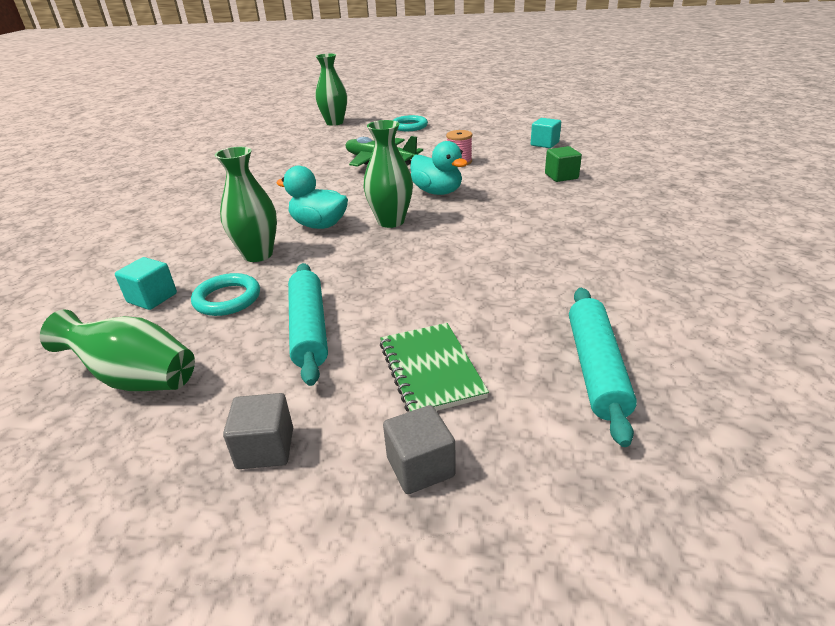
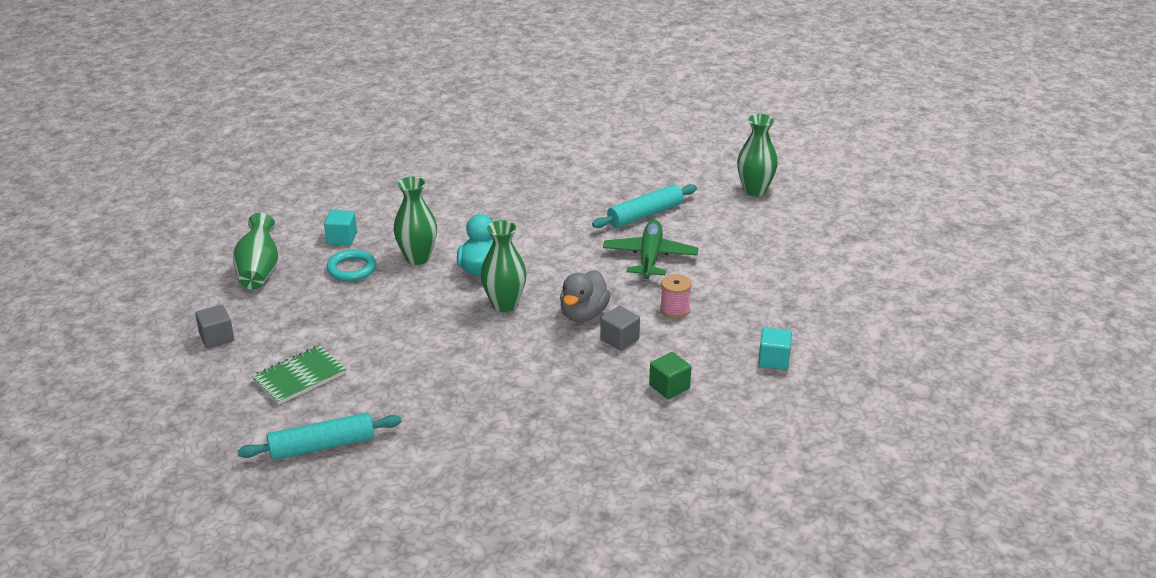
camera: 65 degrees right, 0 degrees up
(309, 329) = (327, 315): turquoise rolling pin -> turquoise rolling pin (645, 215)
(409, 126) = (775, 246): turquoise ring -> none
(420, 467) = (216, 393): grey cube -> grey cube (619, 339)
(437, 192) = (583, 314): turquoise duck -> grey duck

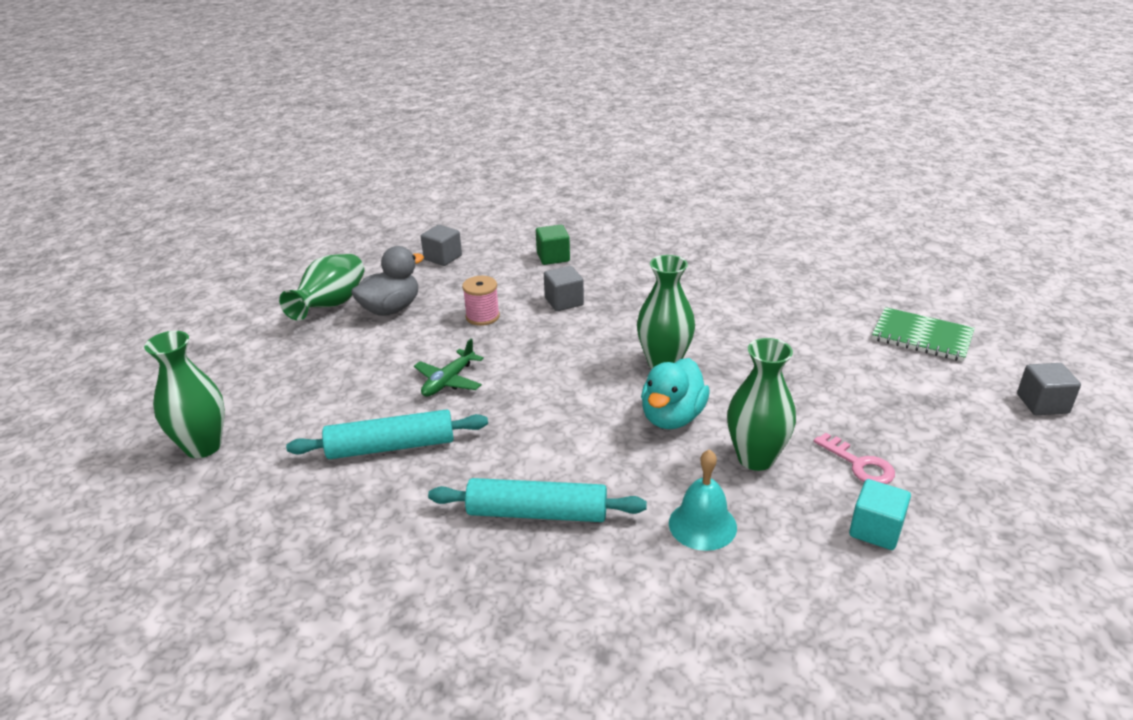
camera: 155 degrees left, 0 degrees up
(259, 271) = (1011, 498): green vase -> green vase (331, 305)
(300, 377) = (922, 337): green notebook -> green notebook turned 45 degrees clockwise
(322, 446) = (891, 275): turquoise rolling pin -> turquoise rolling pin (537, 513)
(351, 269) = (859, 464): turquoise ring -> pink key
(438, 220) = (702, 525): none -> turquoise bell
(583, 314) = (581, 333): grey duck -> grey duck (391, 309)
(650, 257) = (448, 381): green plane -> green plane, size x0.62
(773, 360) = (443, 257): turquoise cube -> grey cube

